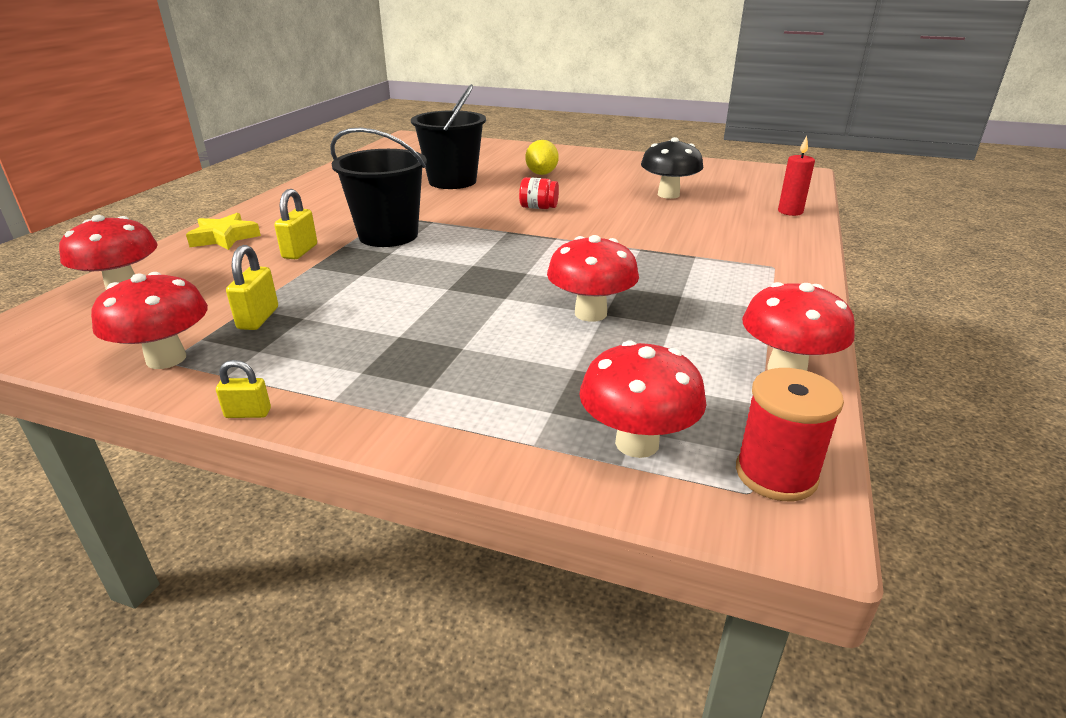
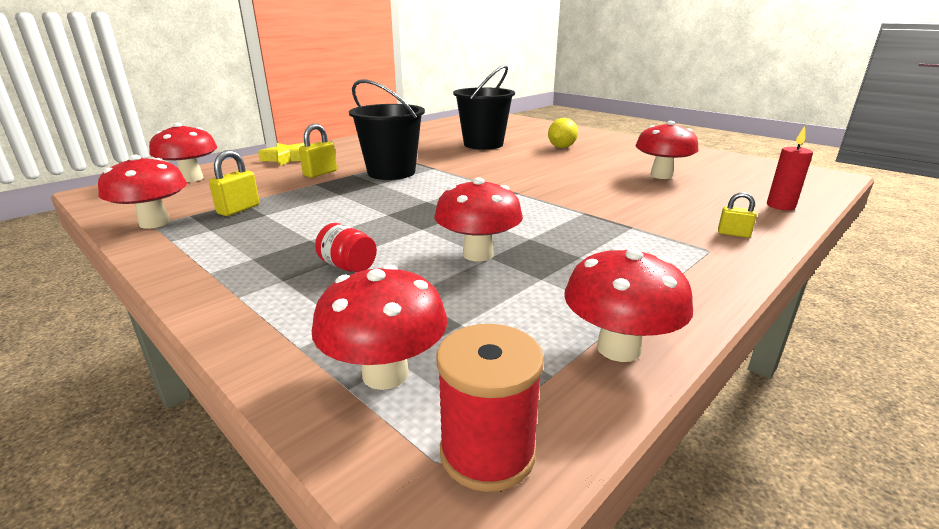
camera: 25 degrees right, 5 degrees down
(248, 413) = (148, 268): yellow padlock -> yellow padlock (733, 234)
(538, 207) = (530, 170): red jar -> red jar (348, 266)
(668, 195) = (661, 175): black mushroom -> red mushroom

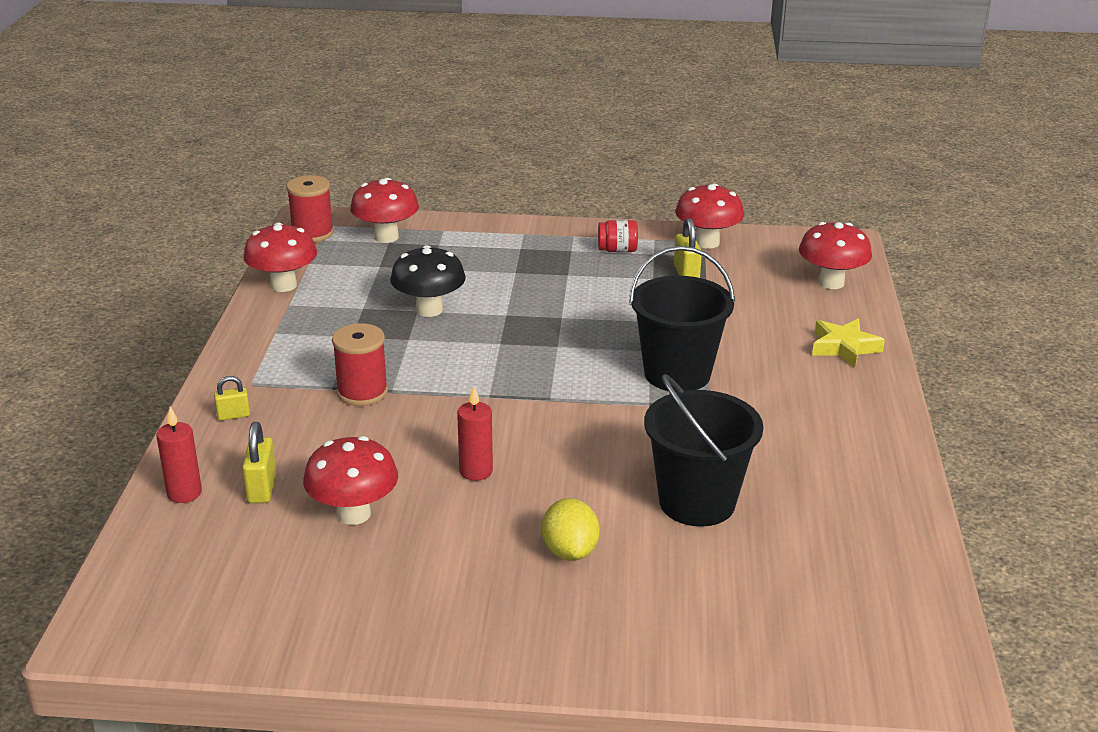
camera: 140 degrees right, 5 degrees up
(320, 173) = (742, 340): yellow padlock -> yellow padlock (262, 488)
(348, 266) = (500, 269): red jar -> red jar (617, 250)
(478, 254) = (429, 310): red mushroom -> black mushroom
(572, 172) = (476, 471): none -> red candle
(608, 218) = (362, 392): none -> red spool

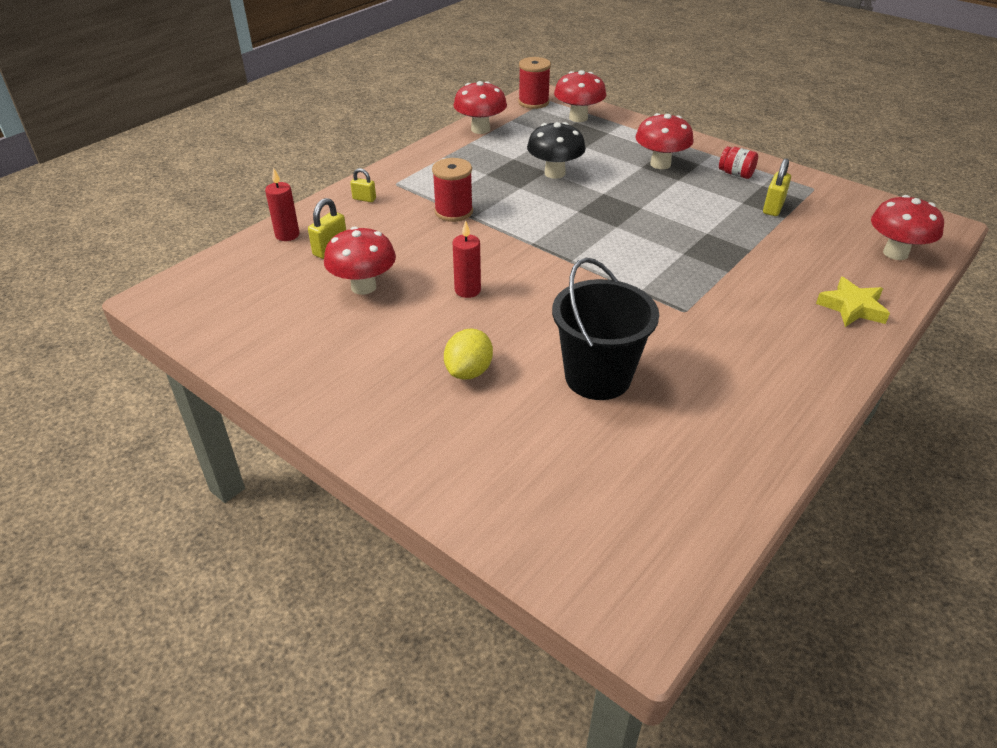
camera: 35 degrees right, 10 degrees up
(677, 374) = (685, 277): black bucket -> none
(707, 242) = (816, 190): red mushroom -> red mushroom (660, 164)

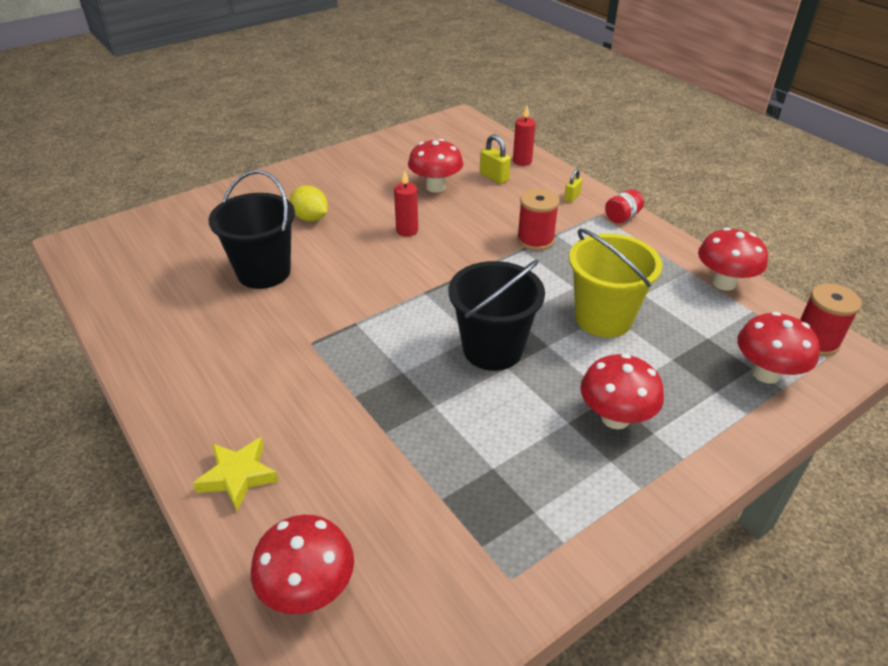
camera: 105 degrees right, 0 degrees up
(554, 173) = (603, 318): black mushroom -> yellow bucket
(625, 216) = (492, 349): none -> black bucket
(736, 174) = (574, 492): red jar -> red jar (622, 217)
(773, 207) = (470, 497): yellow padlock -> none

